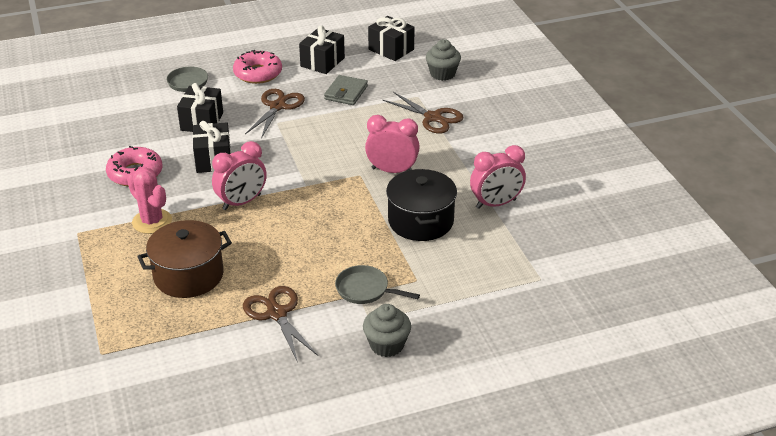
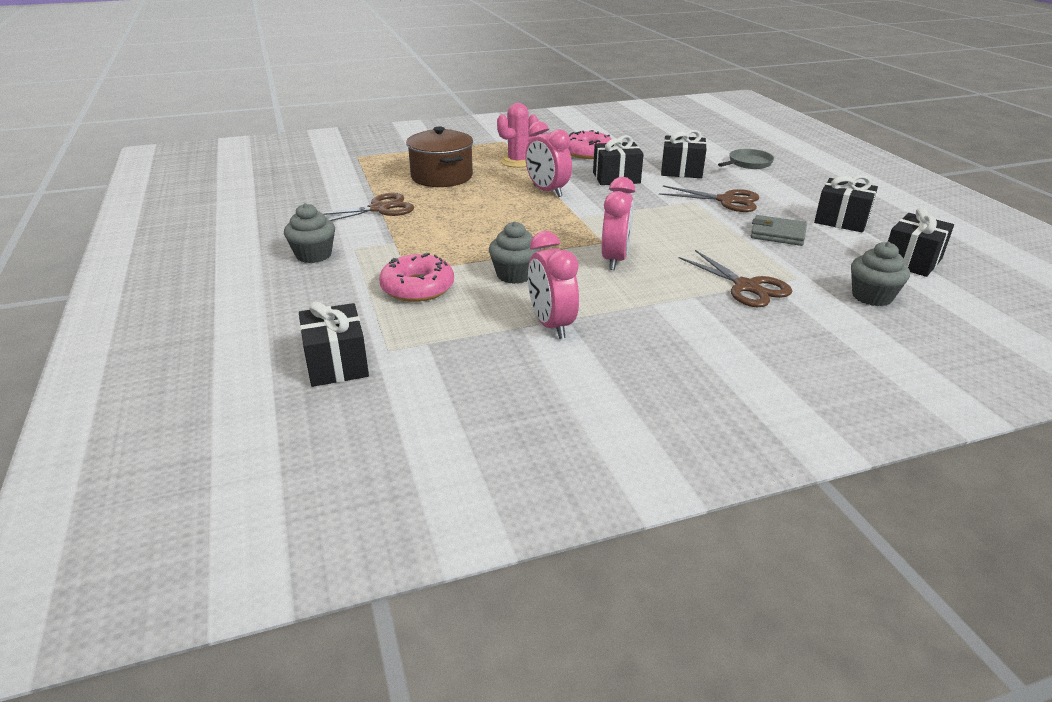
camera: 90 degrees right, 5 degrees down
(258, 73) = (790, 190): pink donut -> pink donut (417, 288)
(365, 290) = (400, 245): grey pan -> none
(420, 221) = (514, 275): black pot -> grey cupcake
(433, 118) = (747, 287): brown scissors -> brown scissors turned 75 degrees counterclockwise
(563, 302) = (336, 364): none -> black gift

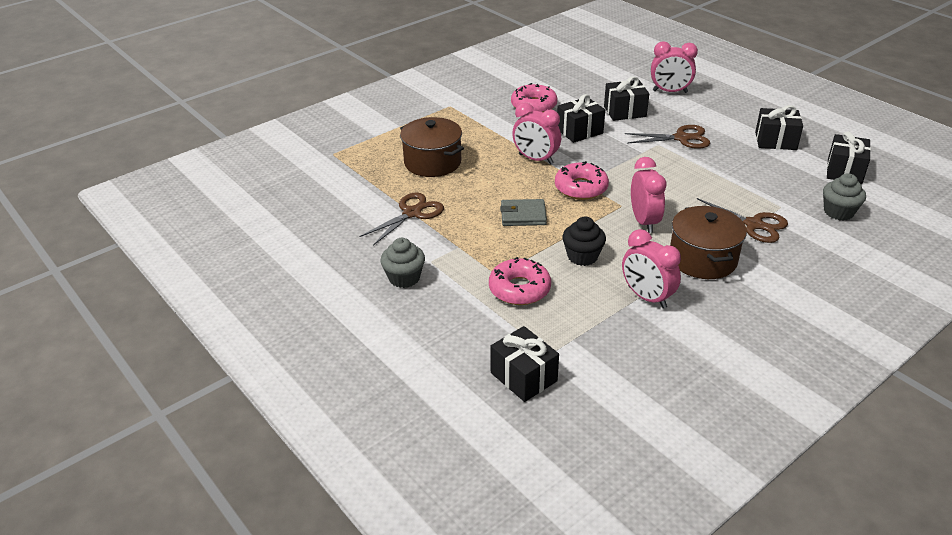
camera: 20 degrees left, 5 degrees up
(514, 275) = (582, 256): grey cupcake -> black cupcake
(518, 161) = (483, 129): pink cactus -> none
(572, 220) = (581, 188): none -> pink donut
(653, 305) = (703, 259): none -> brown pot
(748, 163) = (670, 91): grey pan -> pink clock
(777, 234) = (741, 166): grey wallet -> grey wallet (523, 215)

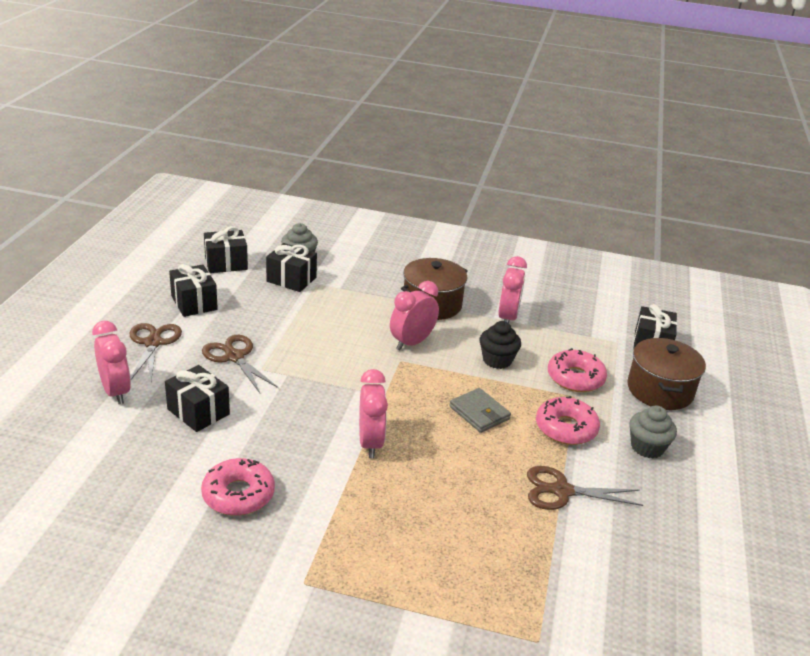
camera: 130 degrees left, 5 degrees down
(432, 162) = (458, 525): brown pot -> brown pot (660, 390)
(579, 131) = (277, 431): black gift -> black gift (291, 279)
(581, 188) = (395, 393): pink donut -> pink donut (566, 428)
(754, 225) = (358, 291): brown scissors -> brown scissors (153, 343)

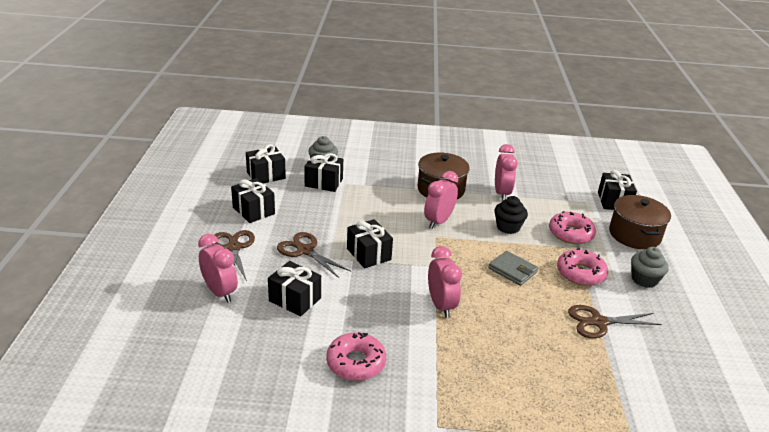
camera: 10 degrees left, 0 degrees up
(309, 370) = (369, 254): none -> black gift

